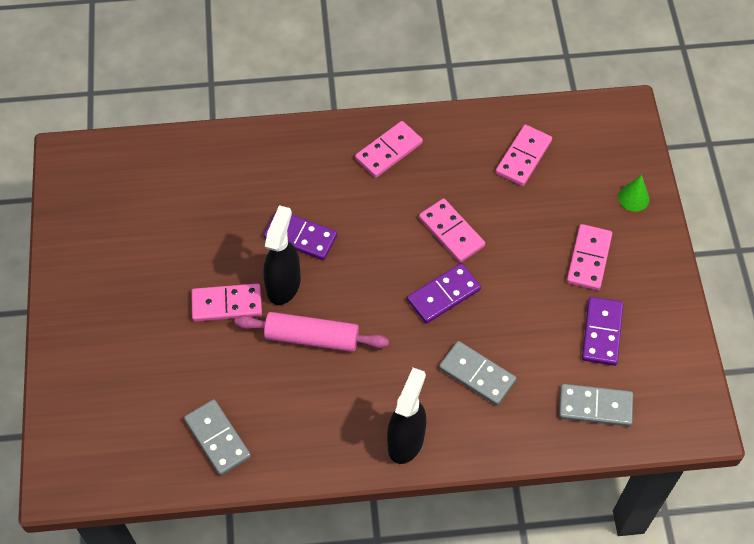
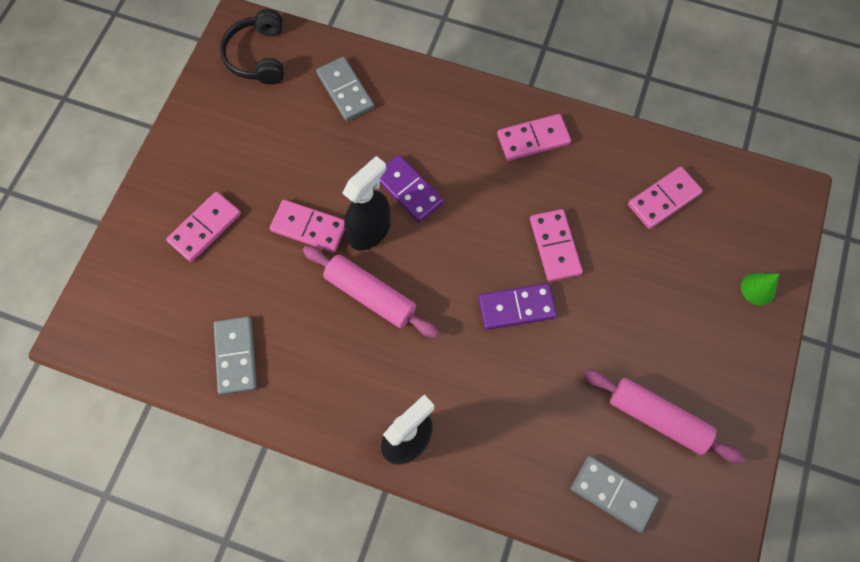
camera: 25 degrees right, 10 degrees up
(99, 176) = (258, 56): none -> black headphones
(477, 374) = (510, 404): grey domino -> grey domino (345, 91)
(589, 259) = (680, 333): pink domino -> pink domino (205, 228)
(602, 332) = (657, 417): purple domino -> pink rolling pin

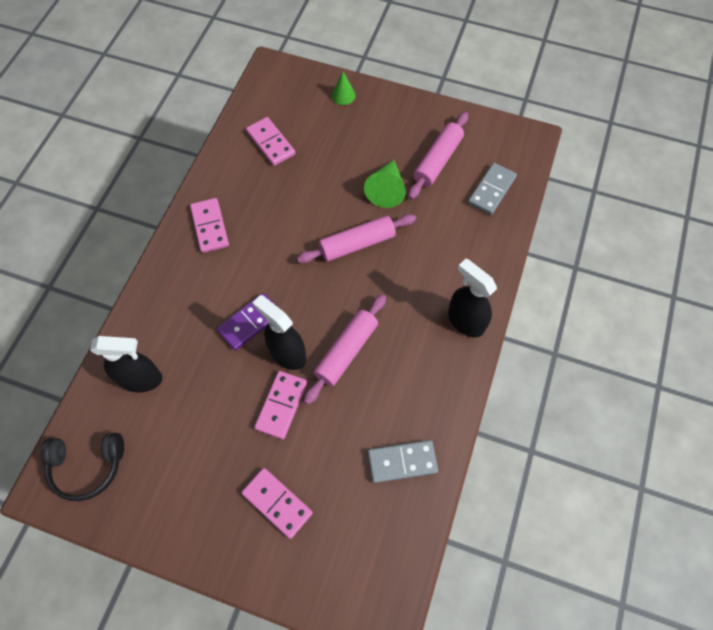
camera: 90 degrees left, 5 degrees down
(345, 91) = (141, 379): grey domino -> black spray bottle
(516, 307) = (357, 244): purple domino -> pink rolling pin
(554, 246) = (307, 216): pink domino -> none
(602, 345) = (386, 190): none -> green cone

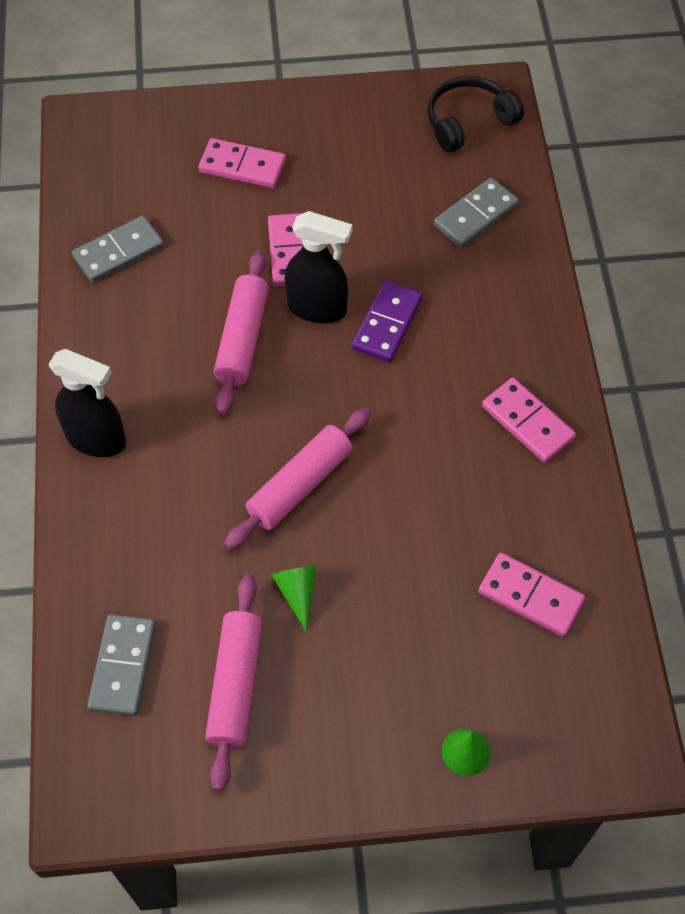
camera: 155 degrees right, 5 degrees down
(141, 379) = (475, 215): black spray bottle -> grey domino
(386, 190) = (297, 593): green cone -> green cone, size x0.63

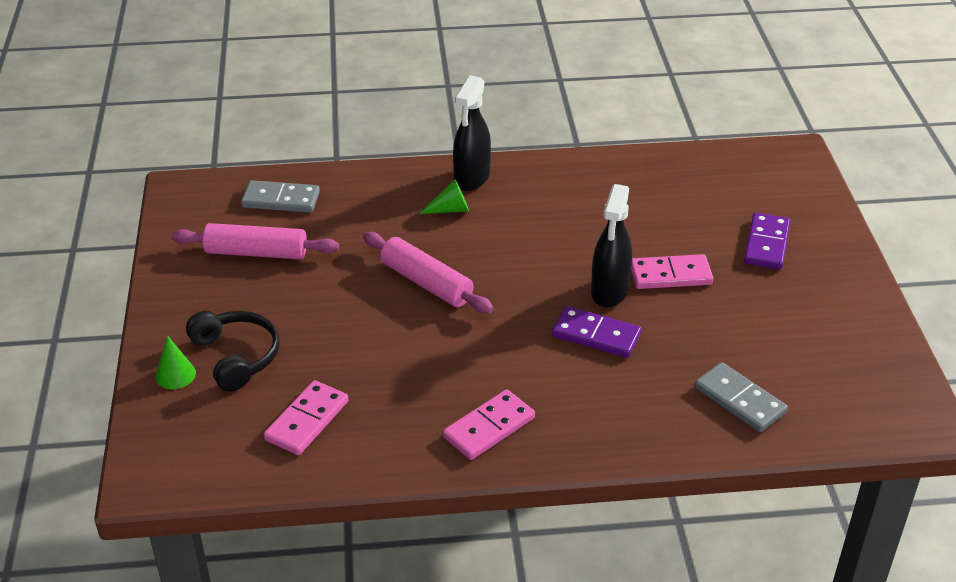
camera: 90 degrees right, 20 degrees down
(119, 252) = (655, 179): grey domino -> none
(242, 166) = (766, 244): pink domino -> purple domino
(242, 339) = (571, 249): pink rolling pin -> none
(297, 593) = (328, 282): green cone -> green cone (450, 209)
(468, 121) = (870, 399): black headphones -> black headphones (236, 356)

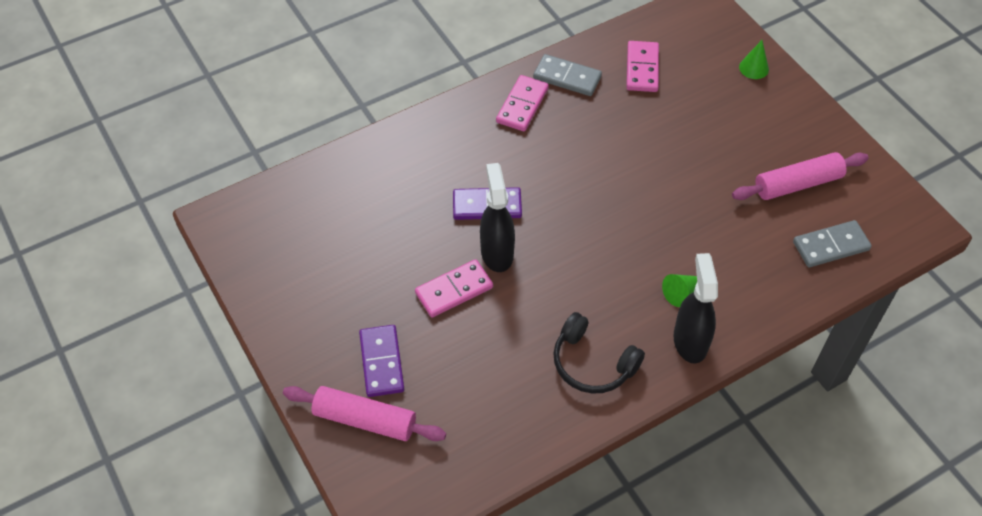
camera: 155 degrees right, 15 degrees up
(236, 356) = (727, 94): black headphones -> black headphones (592, 363)
(426, 283) = (645, 205): pink rolling pin -> pink rolling pin (365, 420)
(740, 400) = (358, 188): grey domino -> grey domino (567, 77)

